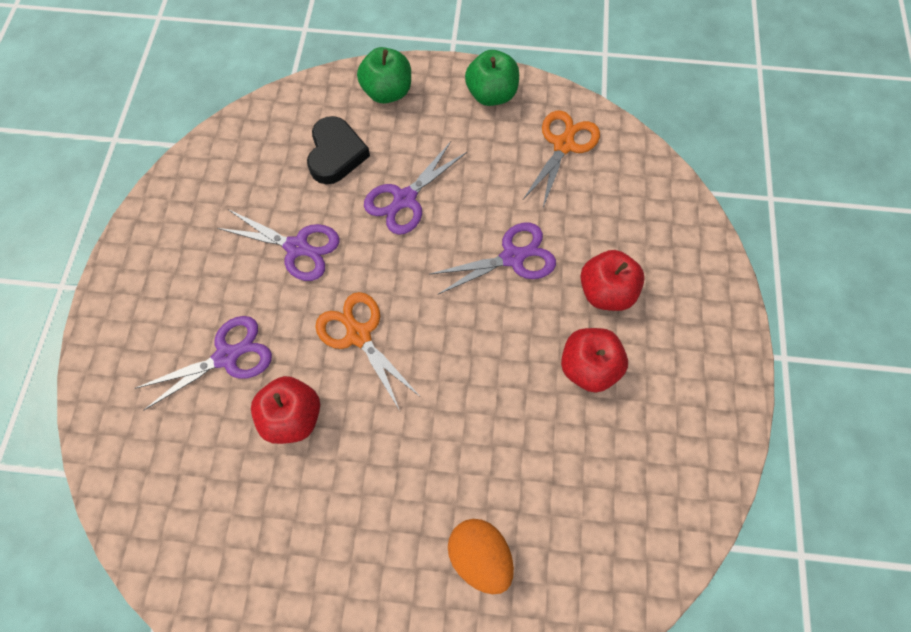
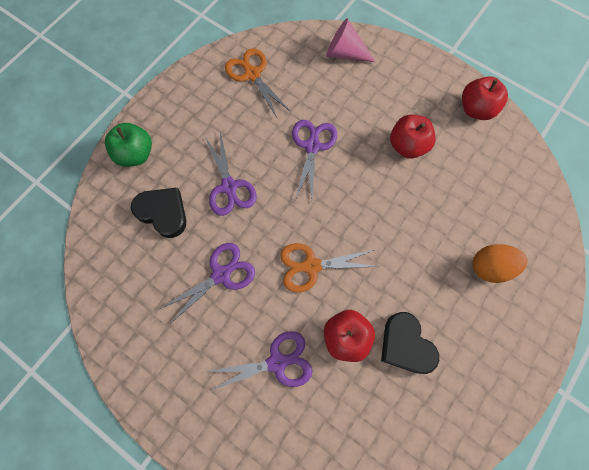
camera: 60 degrees left, 5 degrees up
(226, 356) = (277, 362): purple scissors -> purple scissors turned 75 degrees clockwise
(317, 493) = (406, 345): none -> black heart
(491, 94) = (185, 93): green apple -> none
(606, 292) = (366, 109): red apple -> red apple (476, 109)
(669, 228) = (345, 53): none -> pink cone

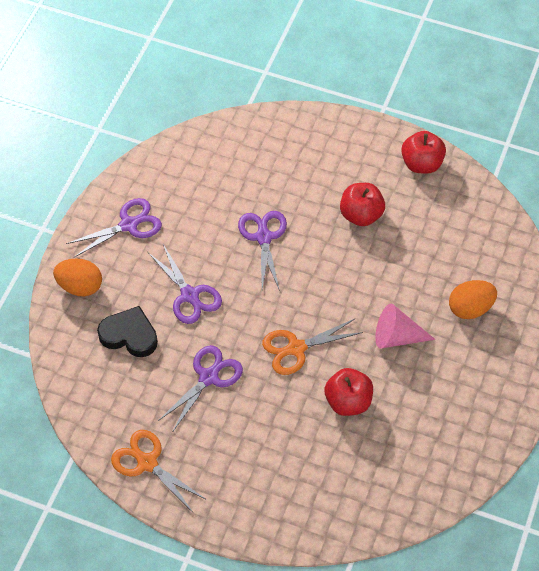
camera: 15 degrees left, 15 degrees down
(136, 154) = (80, 286): green apple -> orange egg
(252, 74) = (177, 180): orange scissors -> orange scissors (147, 463)
(277, 362) = (288, 439): purple scissors -> purple scissors (128, 225)
(345, 53) = (270, 137): pink cone -> pink cone (397, 337)
(406, 345) = (407, 395): black heart -> none

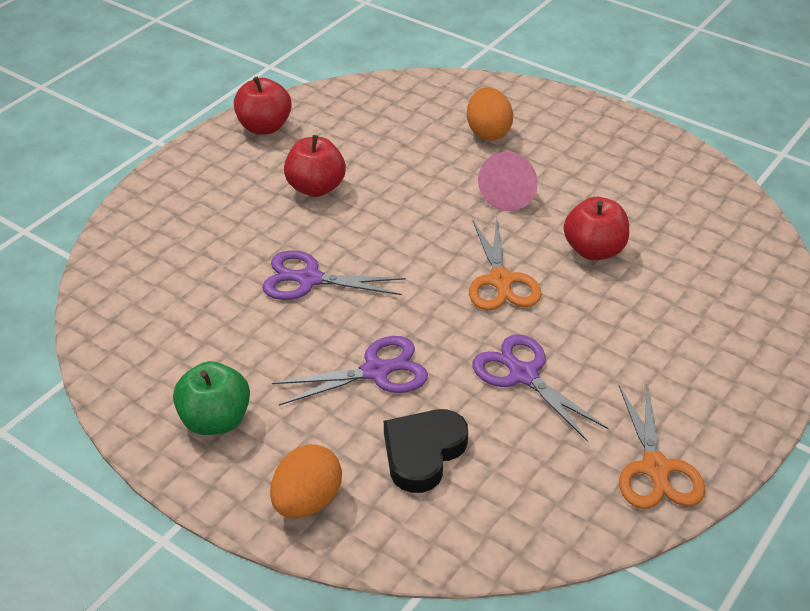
camera: 75 degrees left, 15 degrees down
(128, 225) = (215, 420): purple scissors -> green apple
(147, 463) = (655, 468): orange scissors -> orange scissors turned 60 degrees counterclockwise

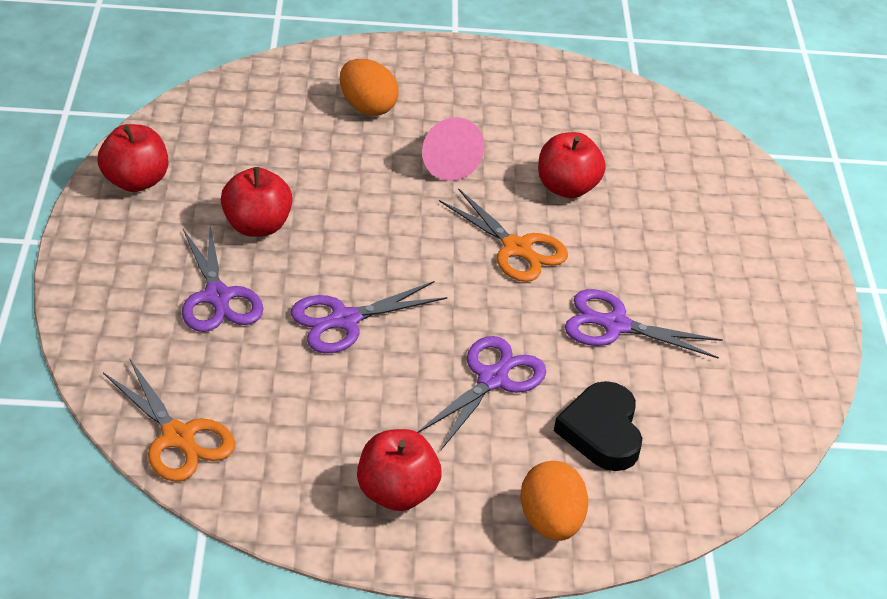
camera: 40 degrees left, 0 degrees up
(215, 420) = (396, 493): green apple -> red apple
(237, 226) = (217, 297): none -> purple scissors
(655, 468) = (783, 356): orange scissors -> orange scissors (178, 437)

